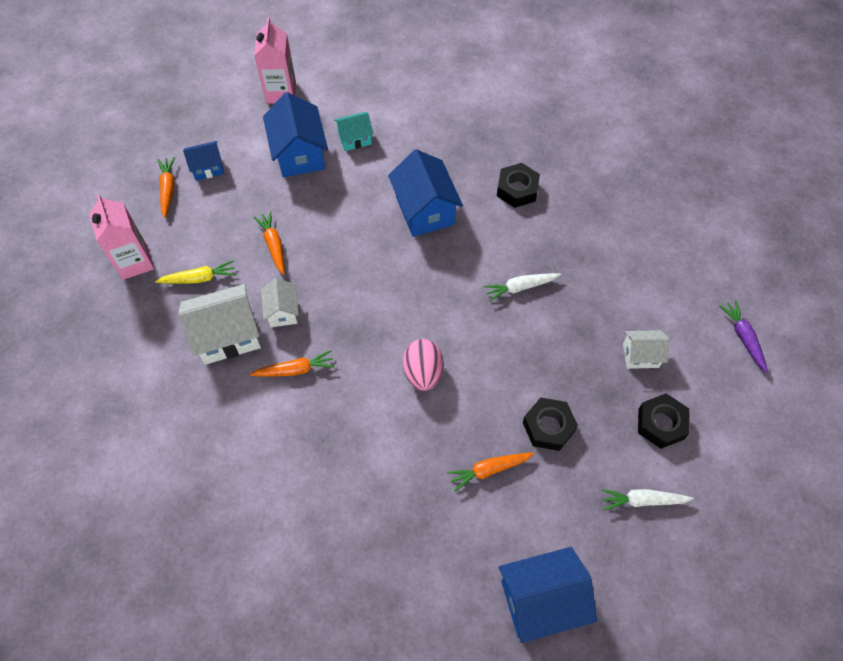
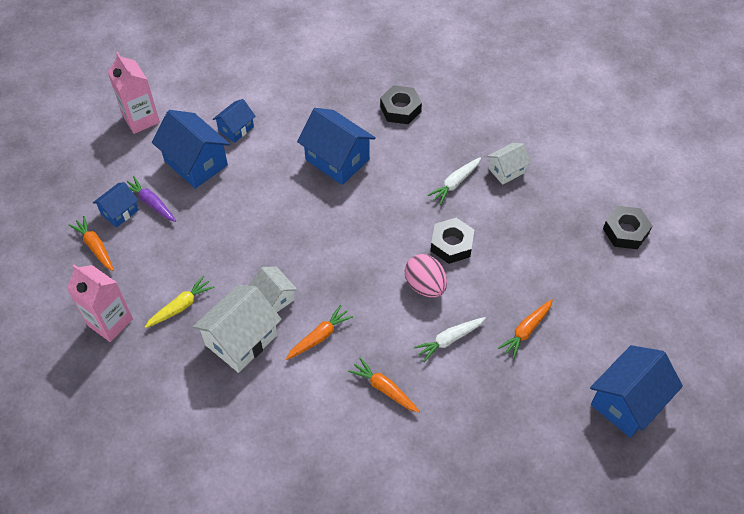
camera: 30 degrees left, 5 degrees down
(273, 245) = (228, 247): orange carrot -> orange carrot (384, 389)
(354, 139) = (236, 129): turquoise house -> blue house
(548, 427) = (548, 276): black nut -> black nut (451, 244)
(640, 355) = (578, 189): white house -> white house (506, 170)
(642, 500) = (649, 292): white carrot -> white carrot (449, 340)
(743, 338) = (641, 141): purple carrot -> purple carrot (151, 203)

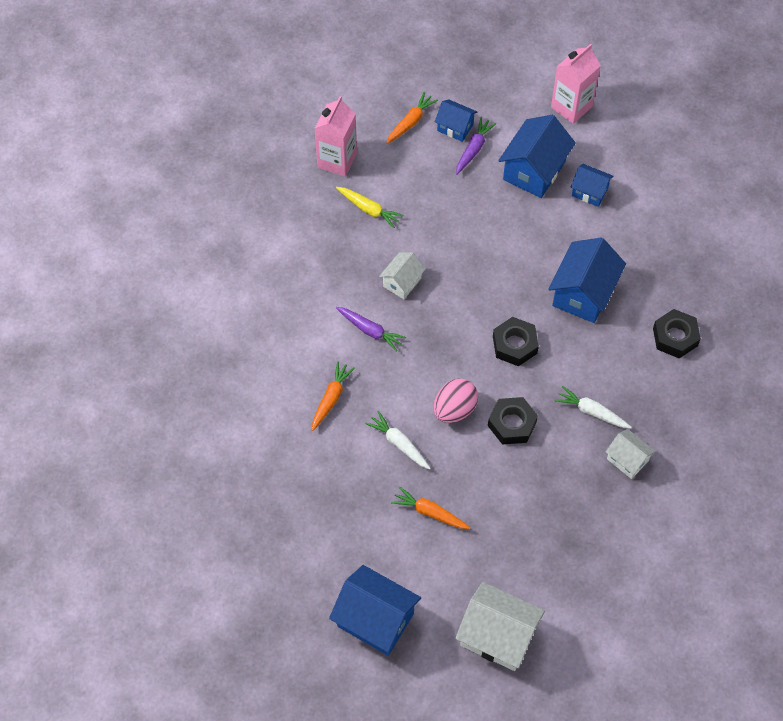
camera: 75 degrees right, 5 degrees up
(241, 340) = (348, 268): white house -> white house (497, 636)
(319, 336) = (370, 330): orange carrot -> purple carrot
(625, 231) = (586, 595): black nut -> black nut (514, 345)

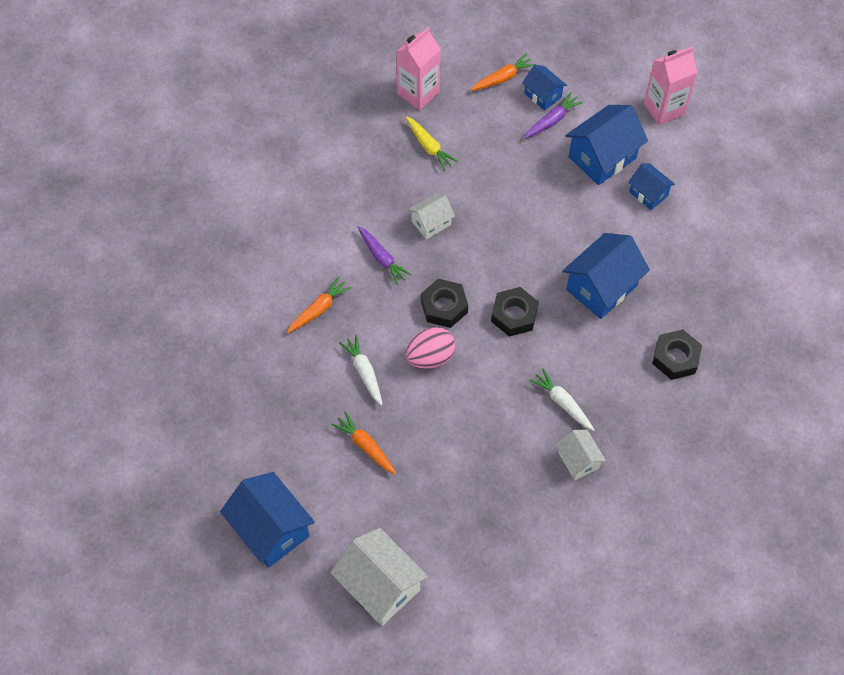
camera: 20 degrees right, 0 degrees up
(512, 424) = (479, 389): black nut -> black nut (444, 307)

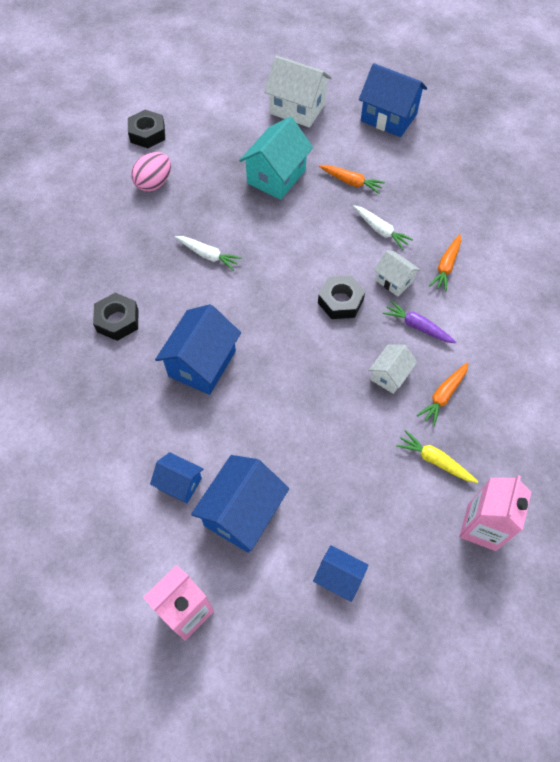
camera: 160 degrees right, 0 degrees up
(430, 357) = (332, 257): pink egg -> pink egg (154, 183)
(449, 484) = (276, 176): none -> turquoise house
(502, 78) = (396, 586): orange carrot -> orange carrot (443, 396)
(514, 315) = (275, 313): black nut -> black nut (147, 134)
(552, 120) = (315, 544): purple carrot -> none
(578, 460) = (182, 218): white house -> white house (394, 281)

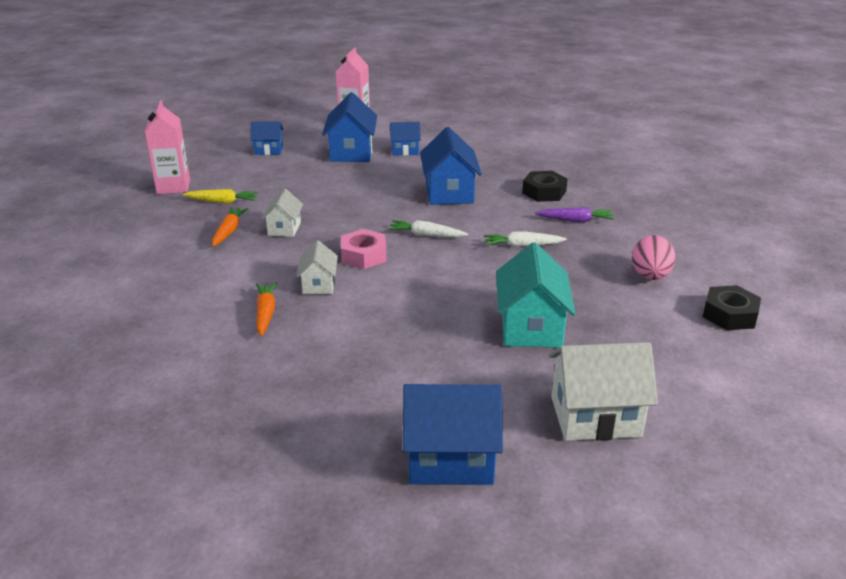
camera: 150 degrees right, 30 degrees down
(340, 301) = (363, 255): black nut -> pink nut
(351, 182) = (435, 353): orange carrot -> none
(380, 230) = (362, 319): white carrot -> white carrot (426, 235)
(394, 281) = (319, 285): white house -> white house turned 75 degrees clockwise
(417, 326) = (275, 262): purple carrot -> purple carrot (575, 220)

